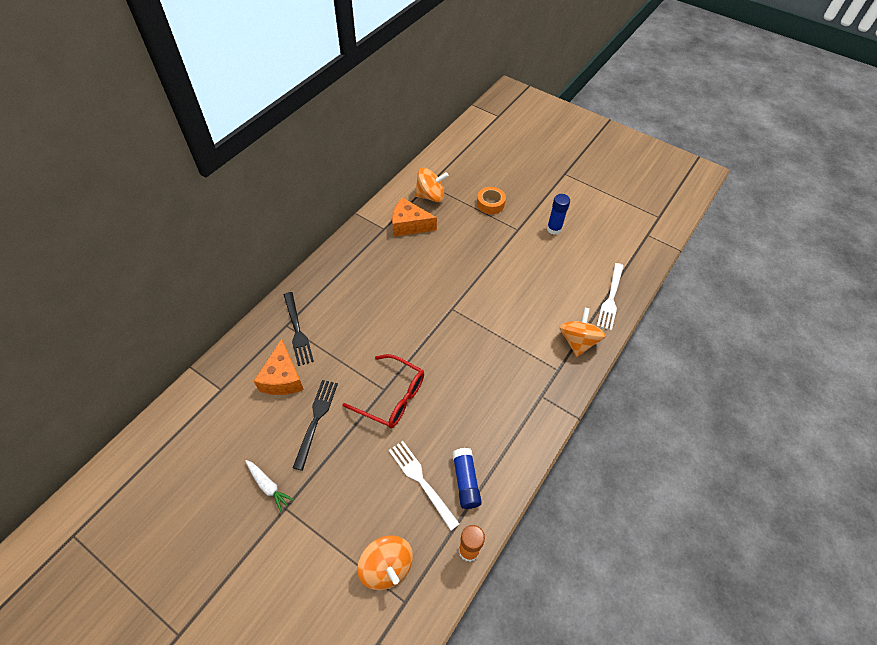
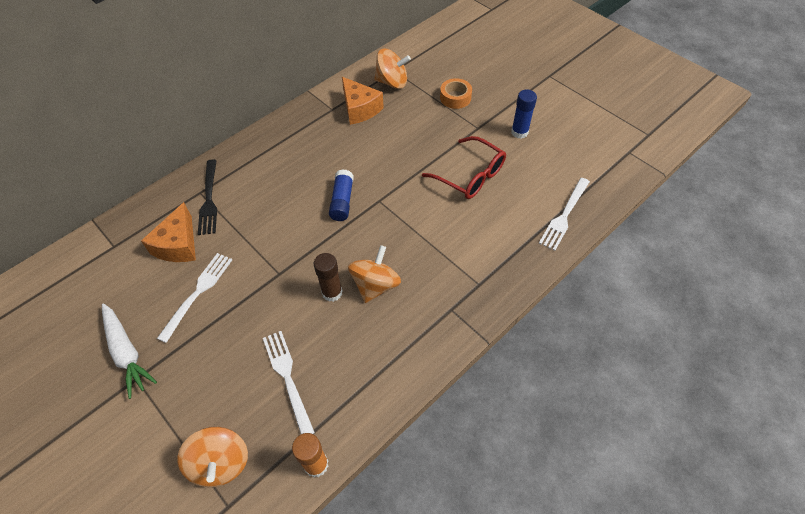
camera: 15 degrees right, 0 degrees up
(268, 486) = (127, 352): white carrot -> white carrot, size x1.57
(316, 419) = (198, 292): black fork -> white fork
(392, 397) = (285, 283): red glasses -> red glasses (470, 176)
(409, 225) = (360, 109): orange cheese -> orange cheese turned 150 degrees counterclockwise
(436, 398) = (332, 292): none -> brown glue stick
(466, 481) = (336, 388): blue glue stick -> blue glue stick (342, 201)
(578, 341) = (511, 256): orange spinning top -> orange spinning top (375, 285)

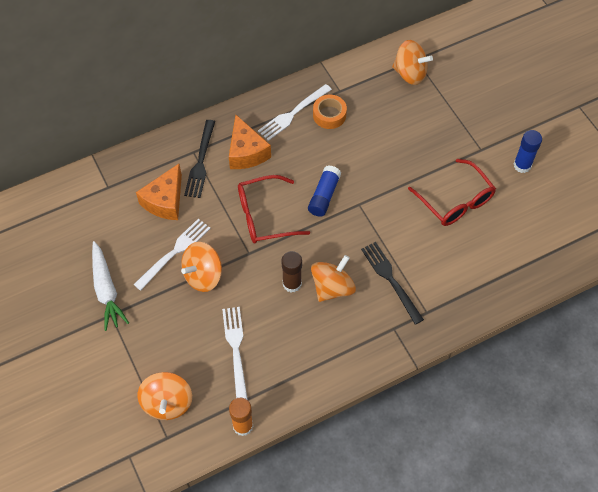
camera: 15 degrees right, 5 degrees up
(234, 309) = (203, 275): none -> orange spinning top
(286, 234) = (264, 216): none -> red glasses
(360, 109) = (368, 97): orange cheese -> orange cheese (246, 152)
(432, 262) = (390, 279): none -> black fork
(455, 98) = (470, 108): orange tape -> orange tape (329, 115)
(564, 216) = (532, 267): white fork -> white fork (292, 114)

